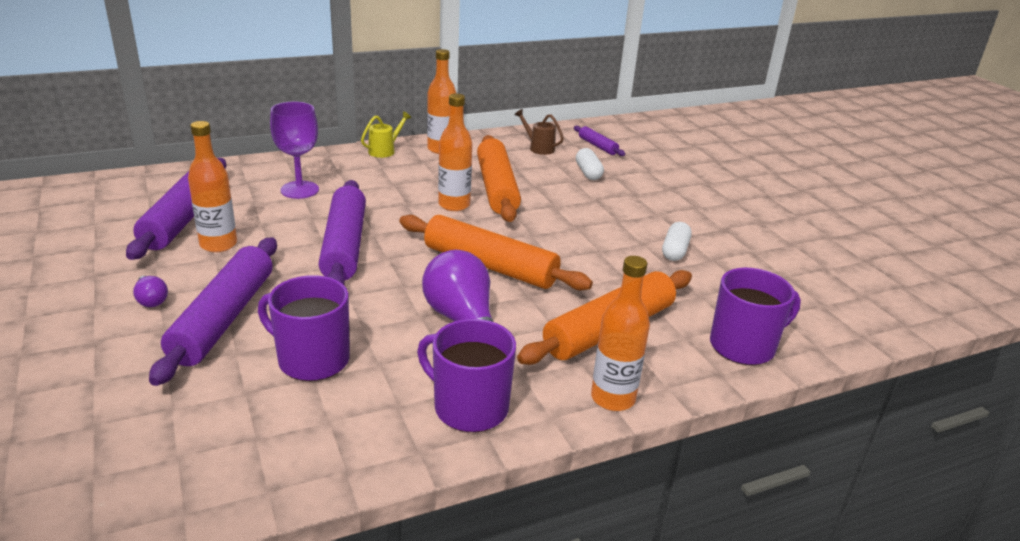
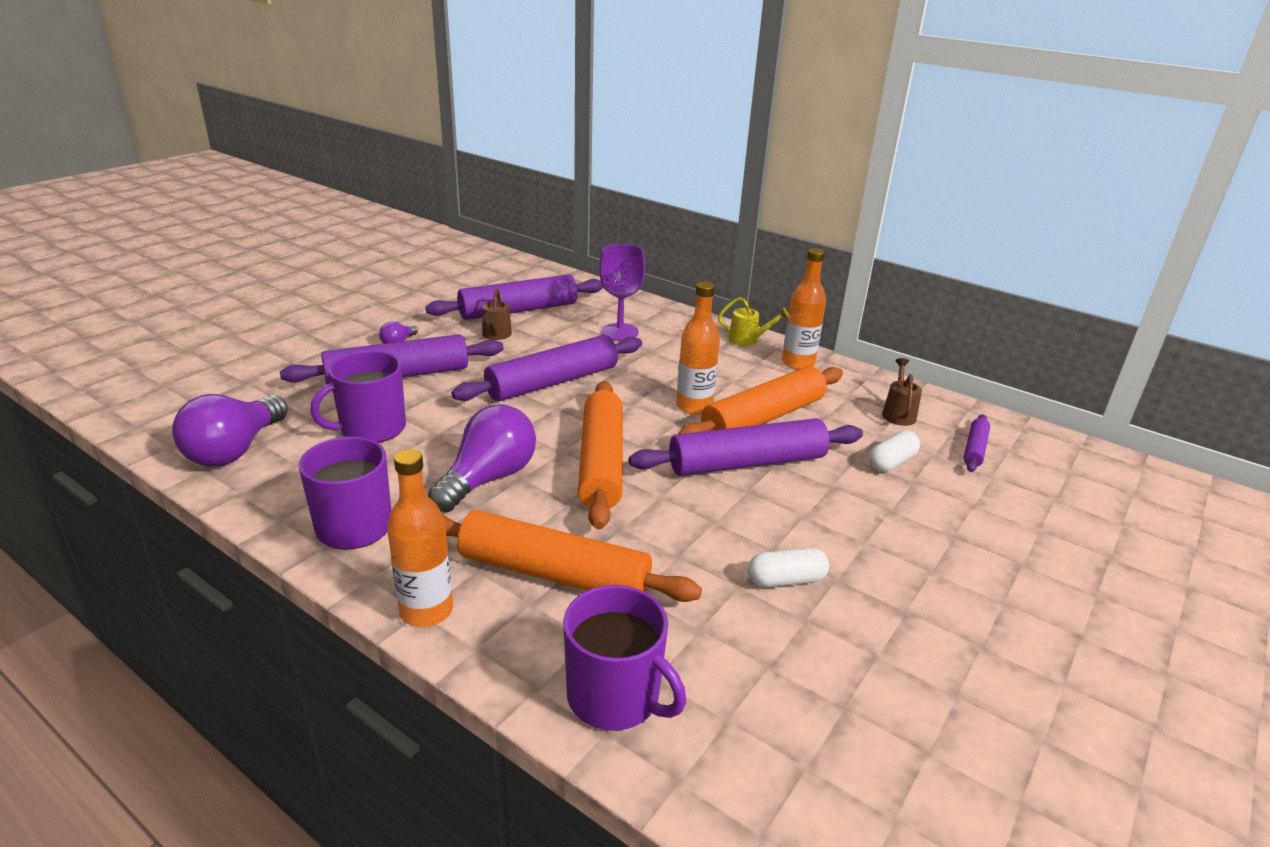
camera: 60 degrees right, 0 degrees up
(218, 244) = (496, 335): orange bottle -> brown watering can
(252, 459) = (235, 450): none -> purple light bulb
(312, 359) = (371, 429): purple mug -> purple mug turned 120 degrees counterclockwise
(544, 214) = (747, 463): none -> purple rolling pin

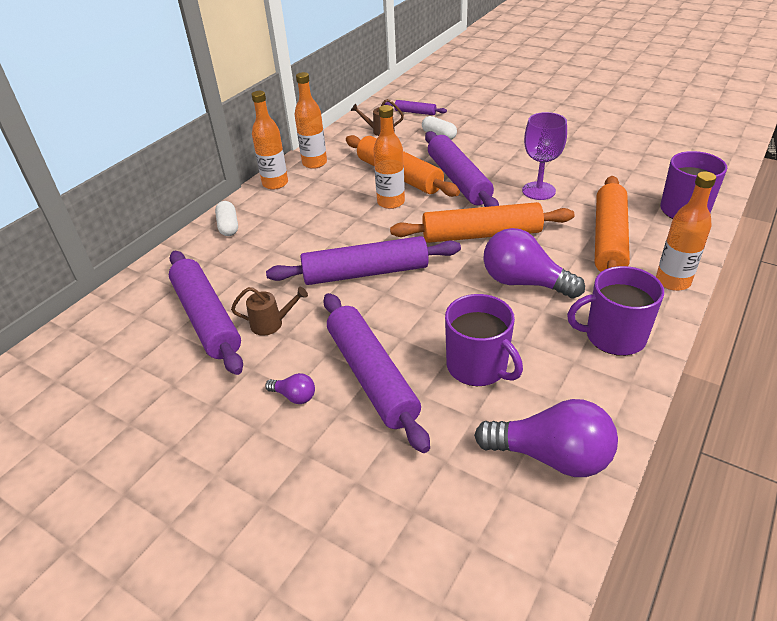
camera: 90 degrees left, 10 degrees up
(552, 382) = (366, 273): purple rolling pin -> purple rolling pin turned 60 degrees counterclockwise
(620, 332) = (261, 247): purple goblet -> purple goblet (538, 191)
(748, 340) = (275, 183): yellow watering can -> orange bottle
(786, 580) = (567, 167): white capsule -> white capsule (228, 226)

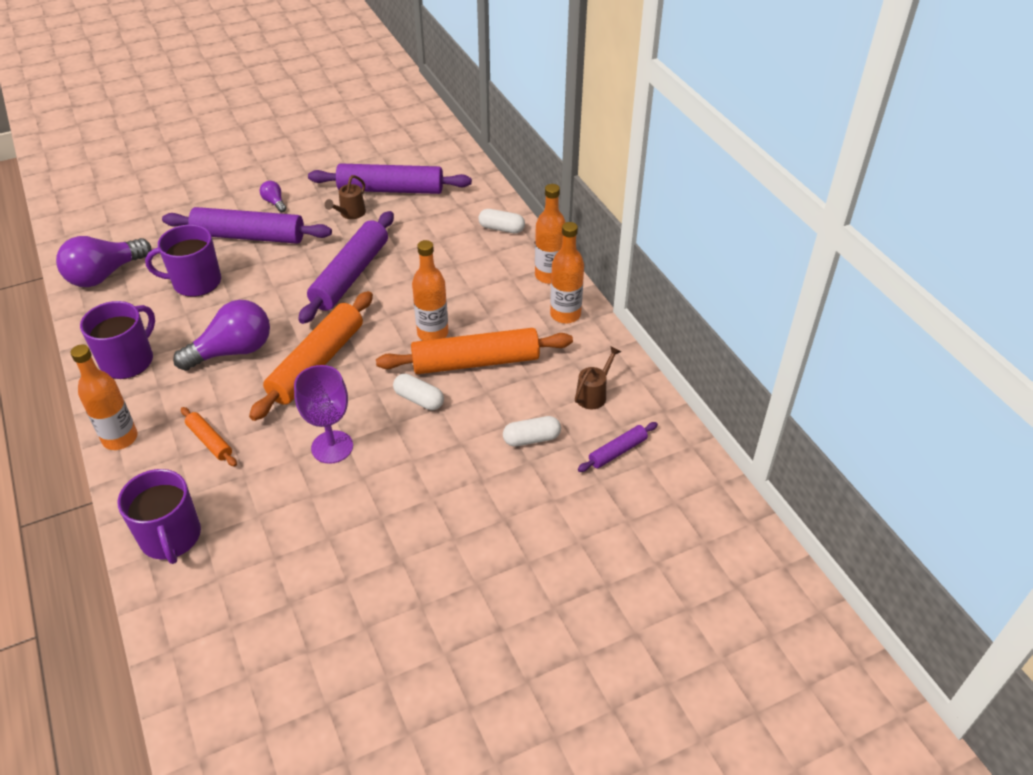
camera: 120 degrees right, 5 degrees up
(294, 396) = (274, 202): purple light bulb -> purple light bulb turned 90 degrees clockwise
(458, 180) = (419, 399): purple rolling pin -> white capsule
(608, 239) = (210, 441): orange rolling pin -> orange rolling pin, size x0.48

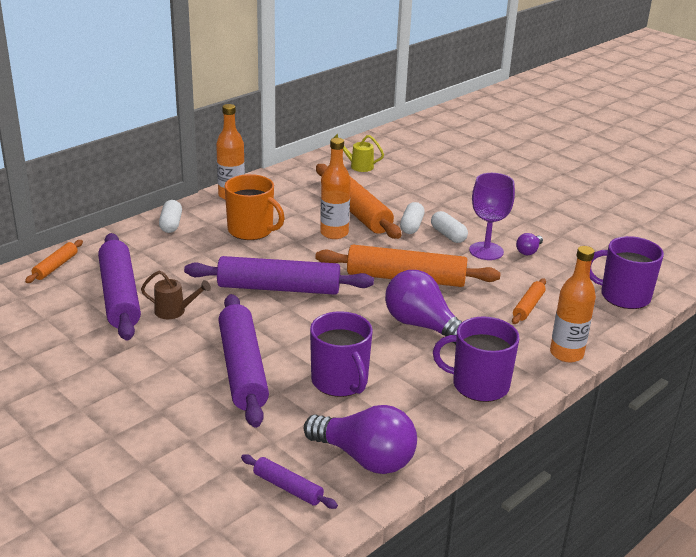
camera: 110 degrees left, 15 degrees down
(171, 537) = (623, 296): purple mug -> purple mug turned 120 degrees counterclockwise
(274, 202) = (169, 369): purple light bulb -> purple light bulb (528, 251)
(455, 162) = (55, 266): none -> orange rolling pin
(466, 277) = (251, 230): none -> orange mug
(531, 439) = (416, 181): white capsule -> white capsule (448, 235)
(565, 314) = (278, 184): orange bottle -> none
(594, 394) = (358, 166): brown watering can -> yellow watering can
(617, 451) = (404, 154): purple rolling pin -> purple rolling pin (288, 488)

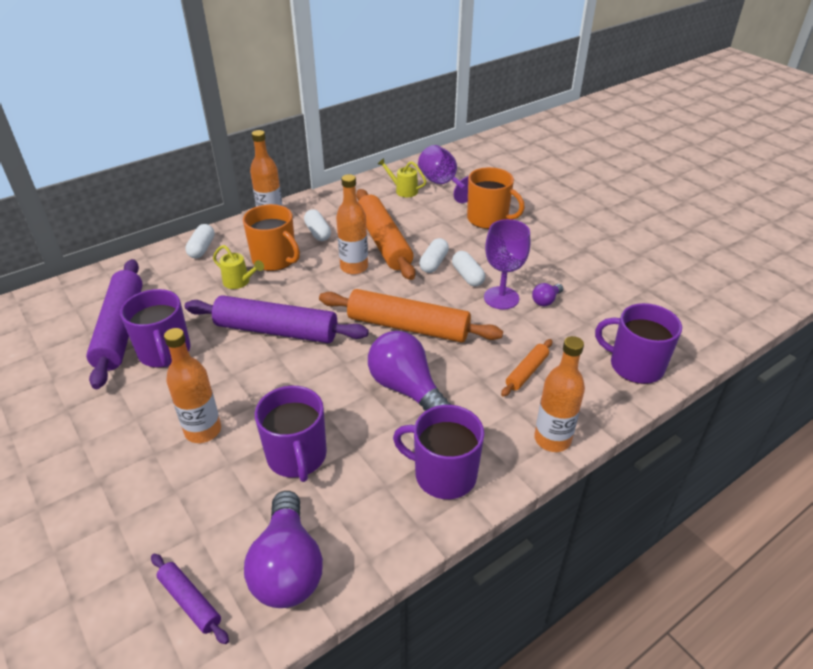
camera: 10 degrees right, 10 degrees up
(55, 266) = (76, 291): orange rolling pin -> none
(174, 311) = (165, 352): brown watering can -> purple mug
(223, 251) = (239, 282): none -> yellow watering can
(242, 369) = (203, 431): purple rolling pin -> orange bottle
(285, 206) = (318, 232): none -> white capsule
(365, 458) = (288, 567): purple light bulb -> purple light bulb turned 45 degrees clockwise
(396, 159) = (442, 184): none -> purple goblet
(452, 187) = (488, 219): none -> orange mug

